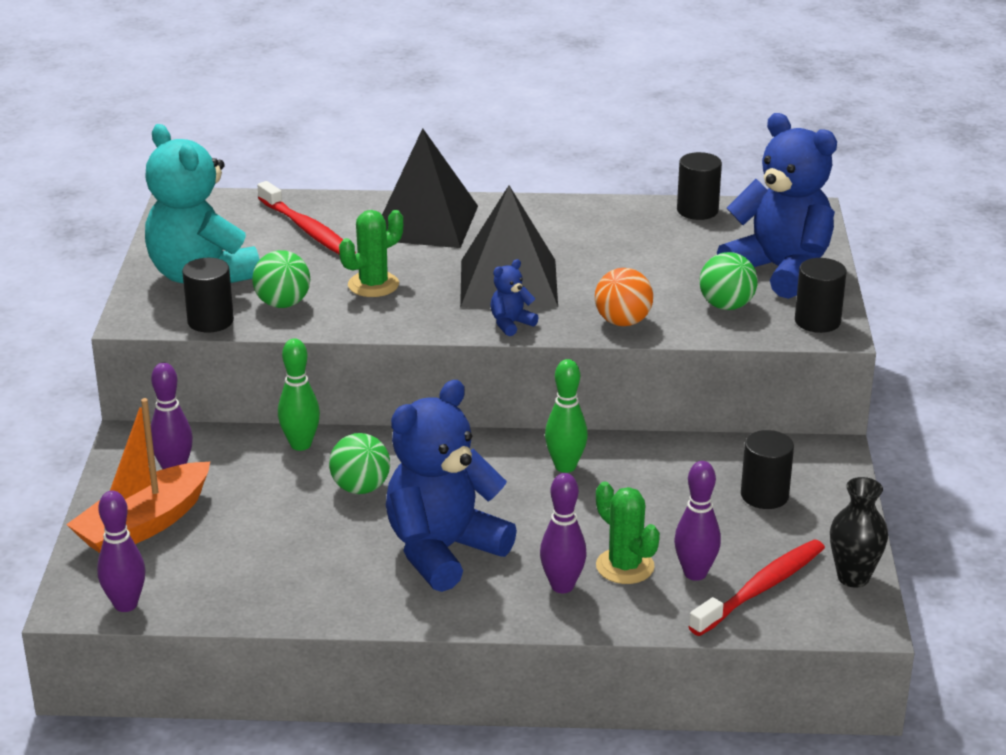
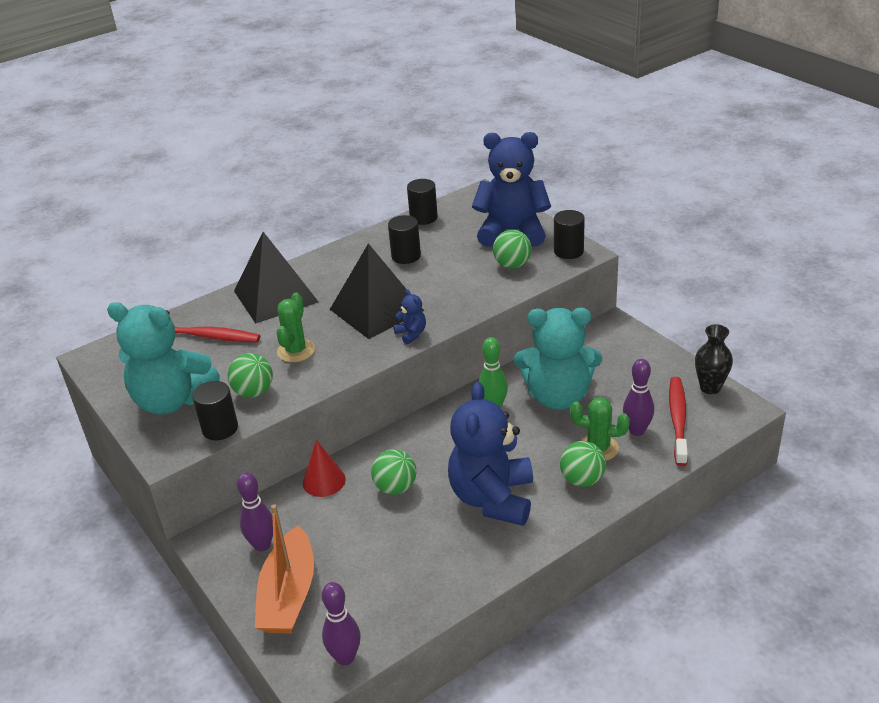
camera: 35 degrees left, 5 degrees up
(300, 445) = (324, 481): green bowling pin -> red cone
(511, 324) = (411, 334): blue teddy bear -> blue teddy bear turned 135 degrees clockwise
(562, 586) = (582, 480): purple bowling pin -> green ball
(623, 322) = (471, 301): orange ball -> none
(653, 493) = (558, 397): none -> turquoise teddy bear
(764, 495) = (613, 366): black cylinder -> black cylinder (406, 256)

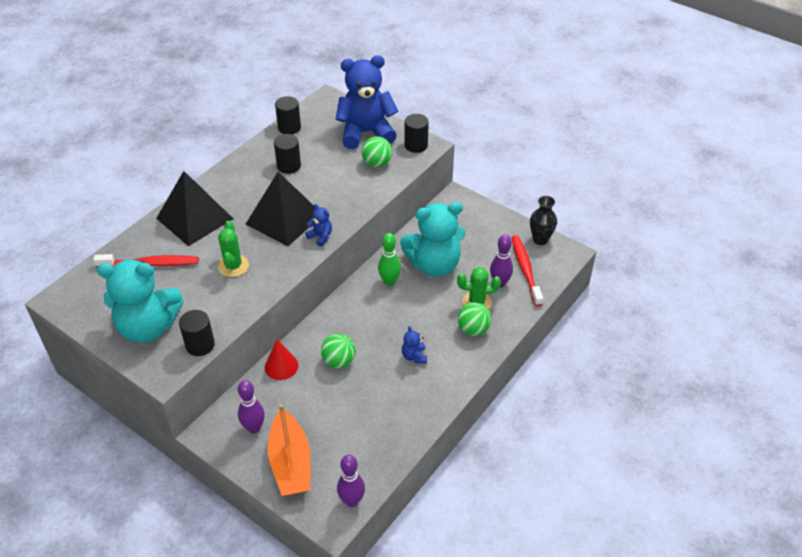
camera: 20 degrees left, 10 degrees up
(254, 392) = (214, 308): green ball -> none
(492, 498) = (414, 356): blue teddy bear -> blue teddy bear, size x0.40

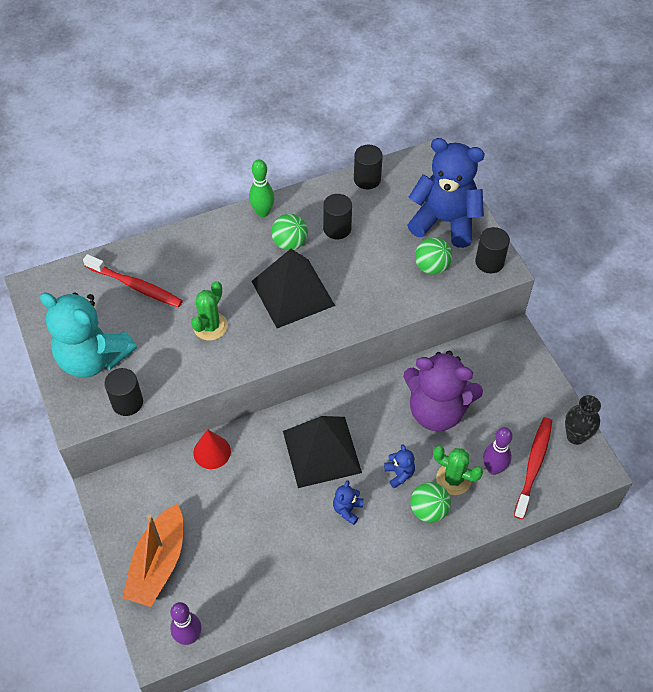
camera: 30 degrees right, 10 degrees up
(194, 218) = (207, 251): black pyramid -> black pyramid (321, 451)
(254, 428) = (147, 507): purple bowling pin -> none
(320, 237) = (316, 332): blue teddy bear -> blue teddy bear (399, 474)
(339, 361) = (269, 475): green ball -> green ball (290, 243)
(389, 282) = (377, 408): green bowling pin -> green bowling pin (262, 212)
(434, 265) = (437, 410): turquoise teddy bear -> purple teddy bear

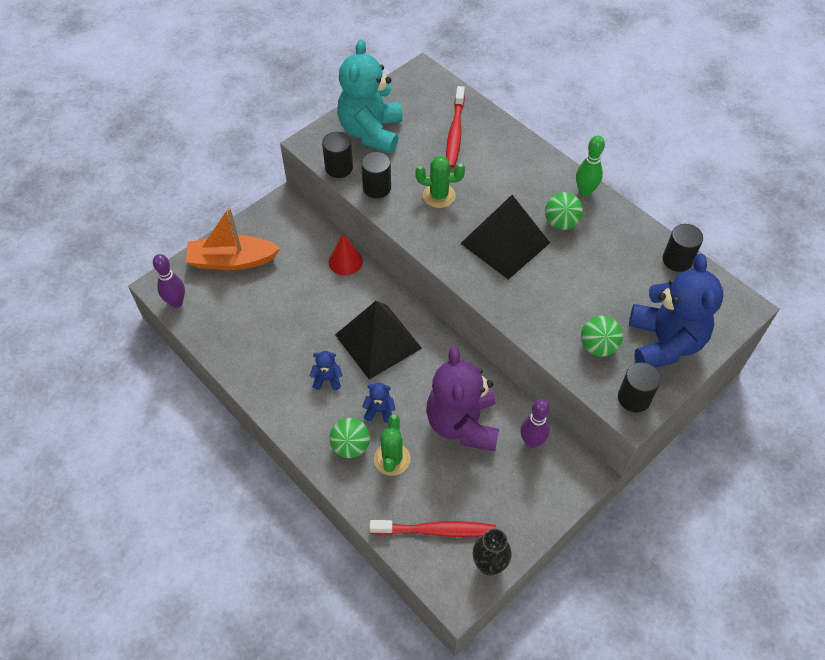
camera: 70 degrees right, 0 degrees up
(337, 228) = (600, 254): black cylinder -> black cylinder (377, 188)
(399, 474) = (379, 410): blue teddy bear -> blue teddy bear turned 135 degrees counterclockwise
(493, 468) = (418, 492): purple bowling pin -> purple bowling pin (532, 441)

